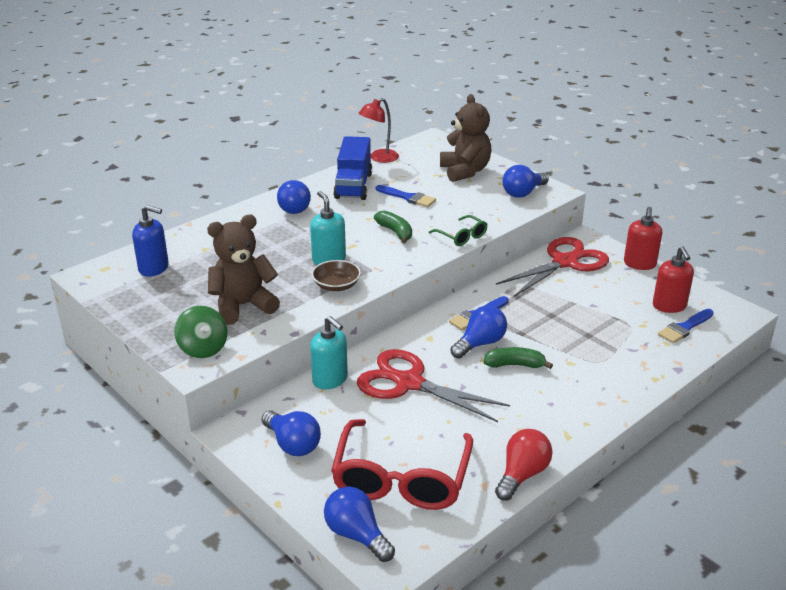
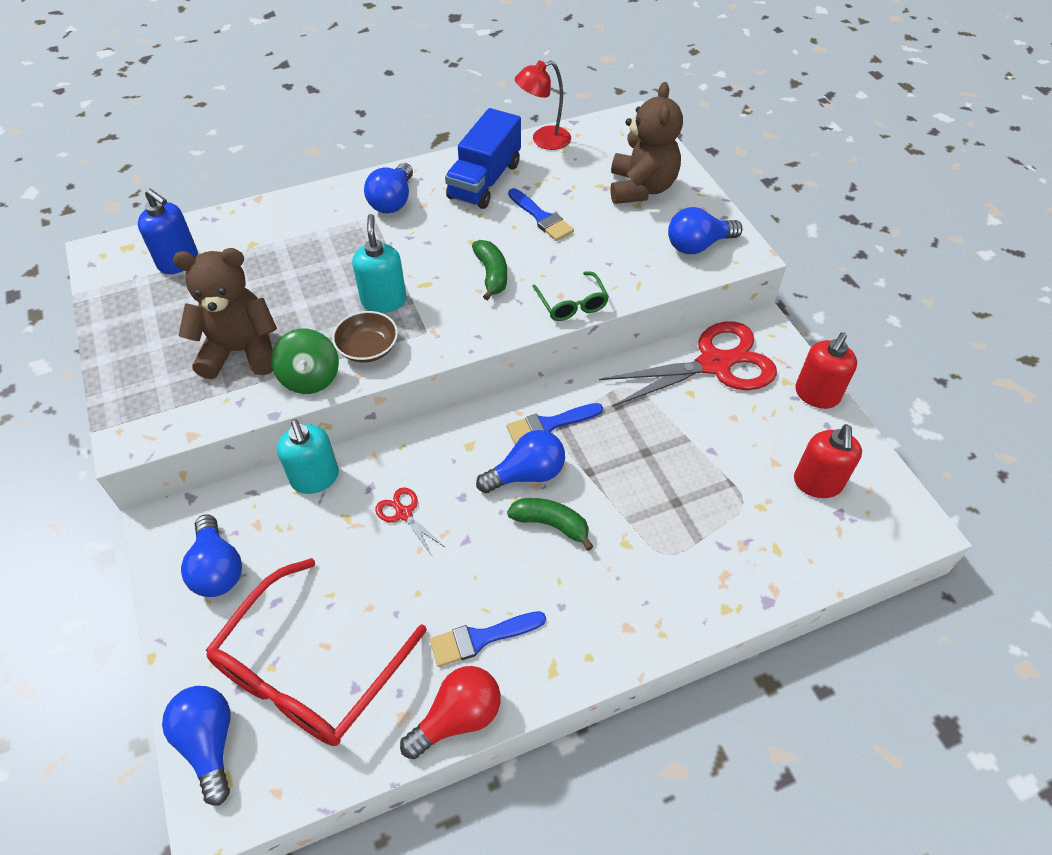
camera: 20 degrees right, 20 degrees up
(203, 348) = (157, 409): green spinning top -> green spinning top (310, 378)
(409, 383) = (404, 514): red scissors -> red scissors, size x0.43
(684, 328) = (818, 529): blue brush -> blue brush (481, 638)

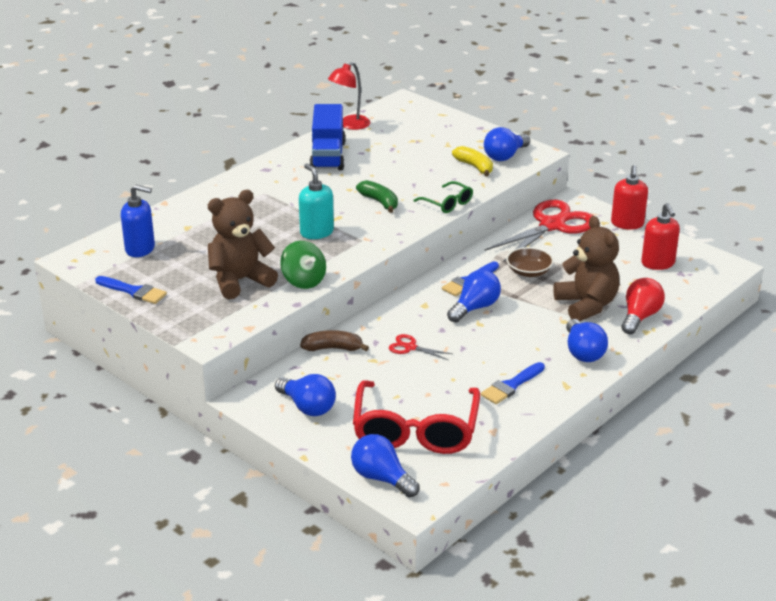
camera: 25 degrees left, 20 degrees down
(315, 478) = (333, 348): turquoise soap dispenser -> brown banana
(368, 348) = (329, 257): brown bowl -> brown bowl (529, 272)
(393, 201) = (270, 181): blue light bulb -> blue light bulb (583, 352)
(458, 717) = (527, 421): red light bulb -> red light bulb (640, 317)
(541, 217) = (387, 166): blue brush -> blue brush (133, 291)
(551, 524) = (510, 326): green banana -> none
(641, 188) = (442, 136): brown teddy bear -> brown teddy bear (586, 305)
(647, 252) = (474, 167): none -> yellow banana

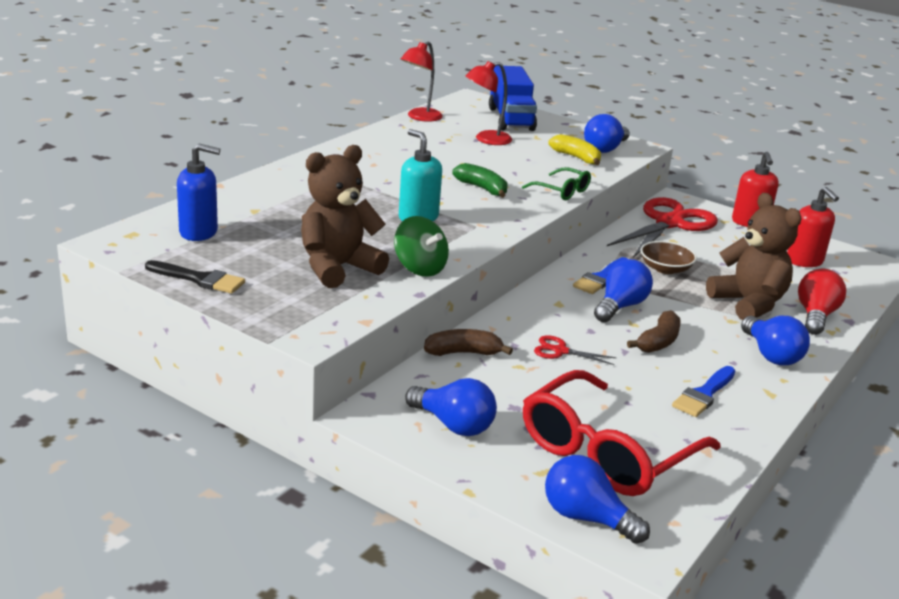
camera: 10 degrees left, 5 degrees down
(133, 291) = (199, 279): blue brush -> black brush
(328, 156) = (405, 144): blue truck -> blue truck (511, 119)
(401, 148) = (486, 139): none -> red lamp
(415, 430) = (606, 452): red glasses -> red glasses turned 45 degrees clockwise
(493, 340) = (658, 342): none -> brown banana

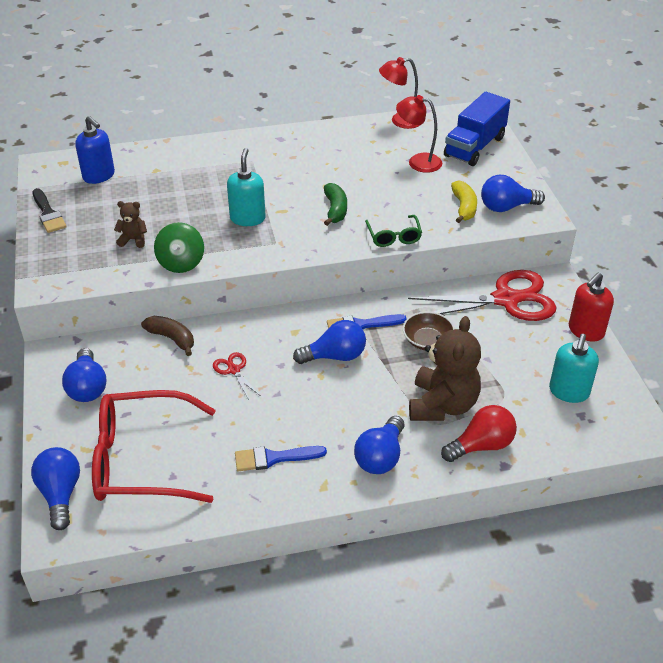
camera: 45 degrees right, 15 degrees up
(338, 268) = (133, 240): brown teddy bear -> brown teddy bear, size x0.47
(658, 342) = (313, 399): brown banana -> none
(804, 261) = (568, 392): red soap dispenser -> turquoise soap dispenser

